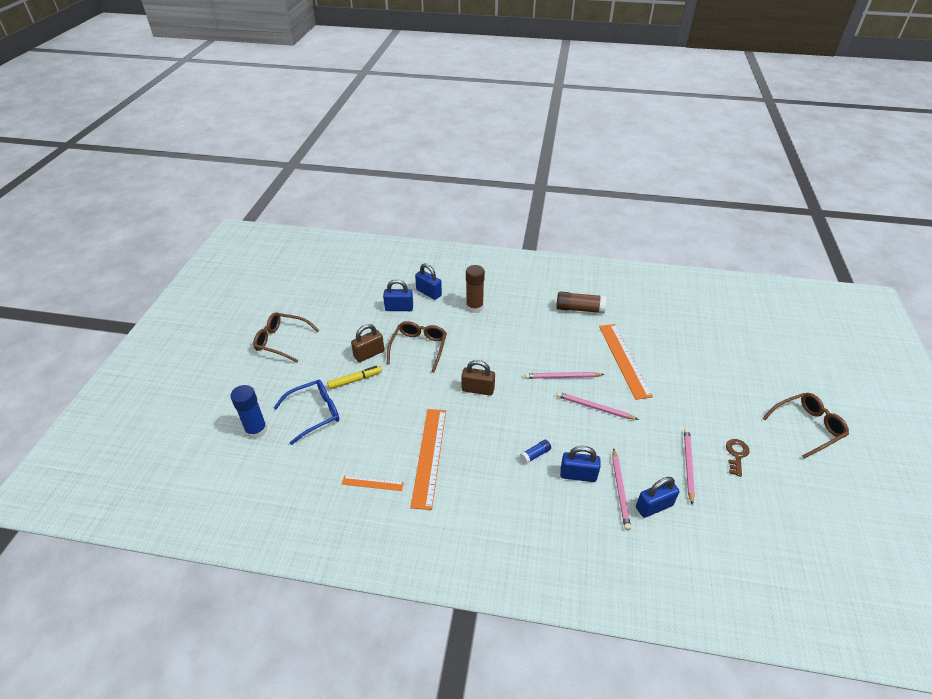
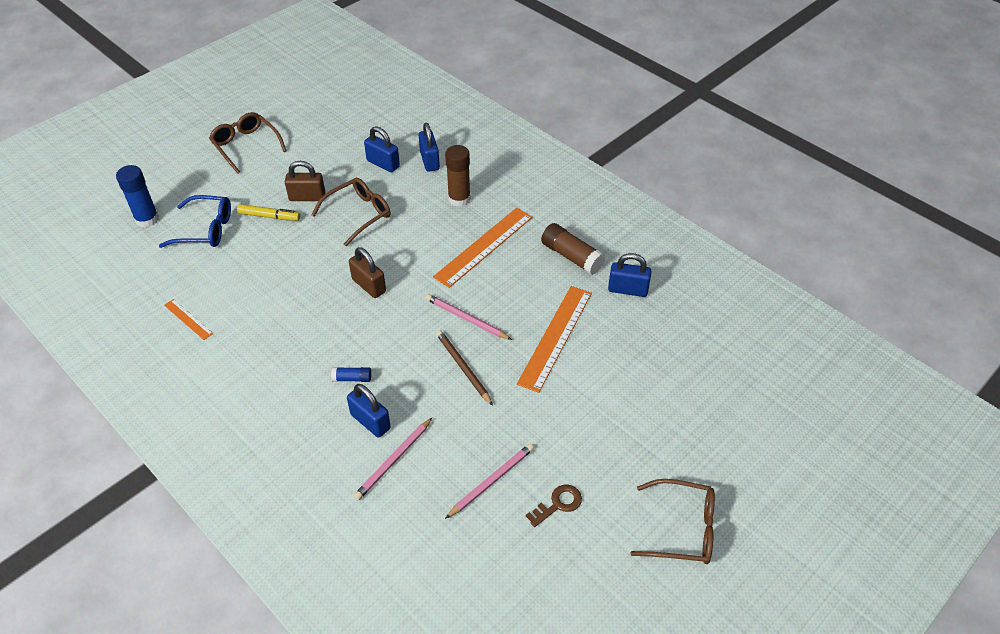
camera: 35 degrees right, 5 degrees up
(429, 456) = (258, 323): orange ruler -> orange ruler (484, 246)
(594, 407) = (463, 368): pink pencil -> brown pencil
(654, 506) = (408, 496): blue padlock -> blue padlock (627, 289)

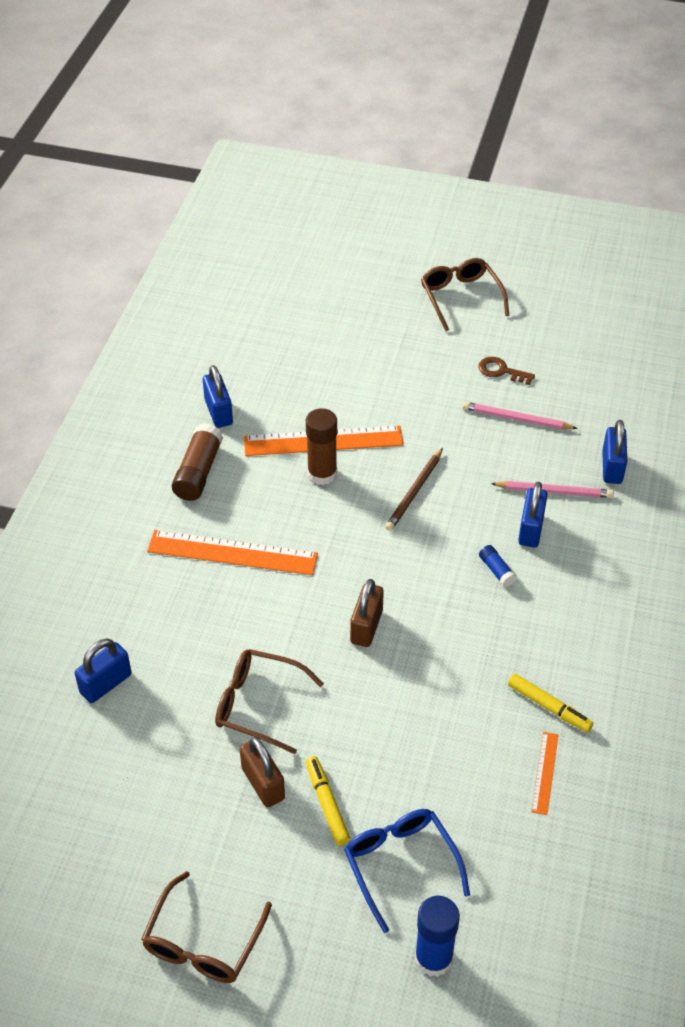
camera: 120 degrees left, 0 degrees up
(226, 346) = (548, 706): none -> yellow marker
(383, 164) = (142, 734): blue padlock -> blue padlock (612, 467)
(459, 199) = (164, 615): brown glue stick -> brown glue stick (322, 474)
(466, 319) = (350, 518): pink pencil -> none

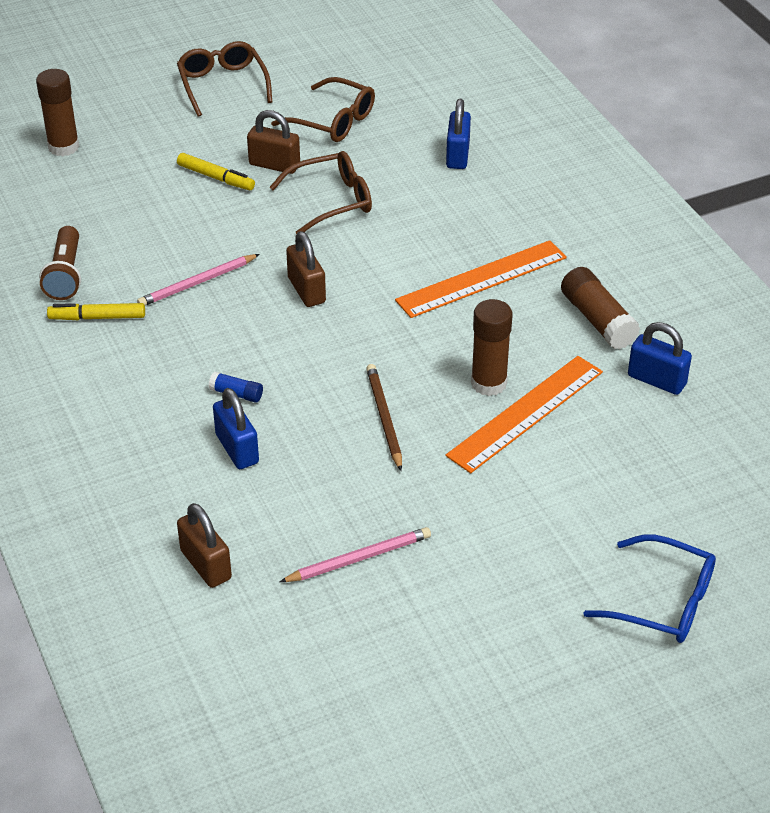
camera: 140 degrees right, 5 degrees down
(400, 865) = (129, 175): blue glasses -> blue glasses (663, 601)
(433, 958) = (63, 147): blue glue stick -> brown glue stick
(461, 298) = (585, 684): brown glasses -> brown glasses (333, 121)
(501, 371) = (433, 609): brown key -> none
(545, 772) = (65, 275): orange ruler -> brown flashlight
(554, 491) = (246, 501): pink pencil -> pink pencil (197, 283)
(612, 467) = (206, 565): blue padlock -> brown padlock

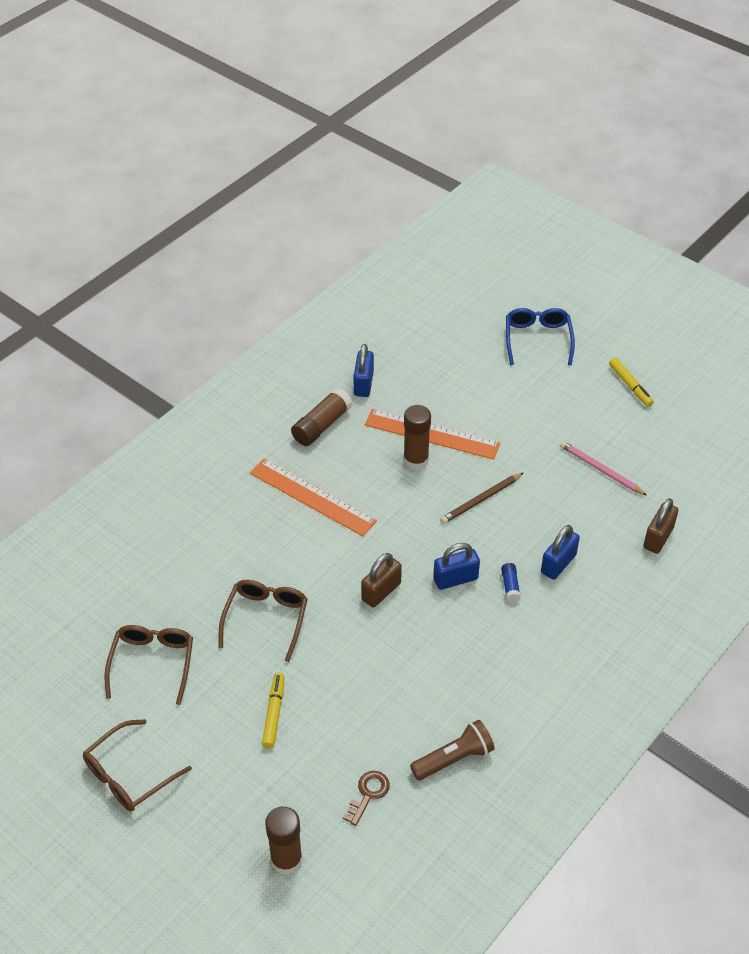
camera: 115 degrees left, 5 degrees up
(80, 210) = (368, 794): none -> brown key
(98, 317) = (488, 709): yellow marker -> yellow marker (630, 385)
(197, 283) = (412, 663): pink pencil -> none
(274, 165) = (236, 679): brown padlock -> none
(331, 201) = (266, 619): brown glasses -> brown glasses turned 60 degrees clockwise
(457, 155) = (165, 561): blue padlock -> blue padlock (455, 579)

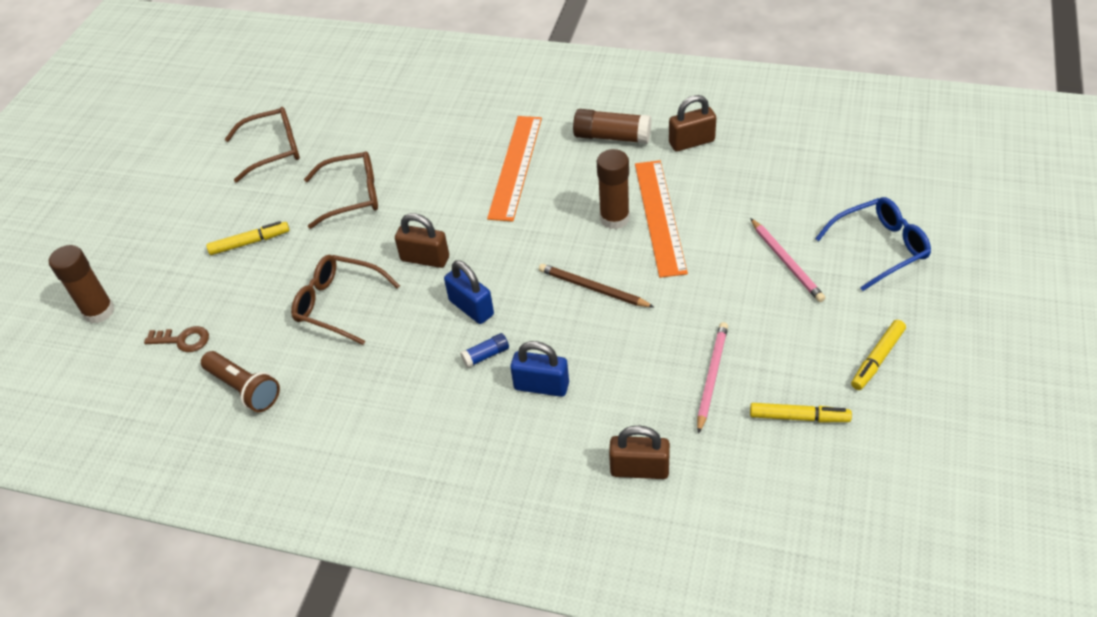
camera: 70 degrees right, 0 degrees up
(129, 775) = (157, 184): brown glasses -> brown glasses (339, 304)
(363, 384) = (691, 142): blue padlock -> brown padlock
(521, 389) = (786, 262): none -> pink pencil
(656, 443) = (798, 417): none -> yellow marker

